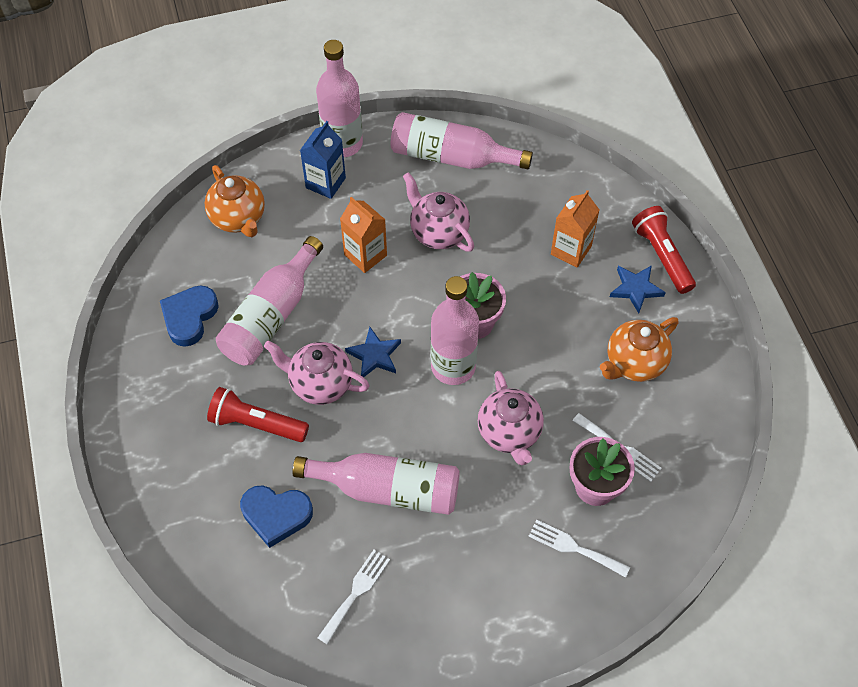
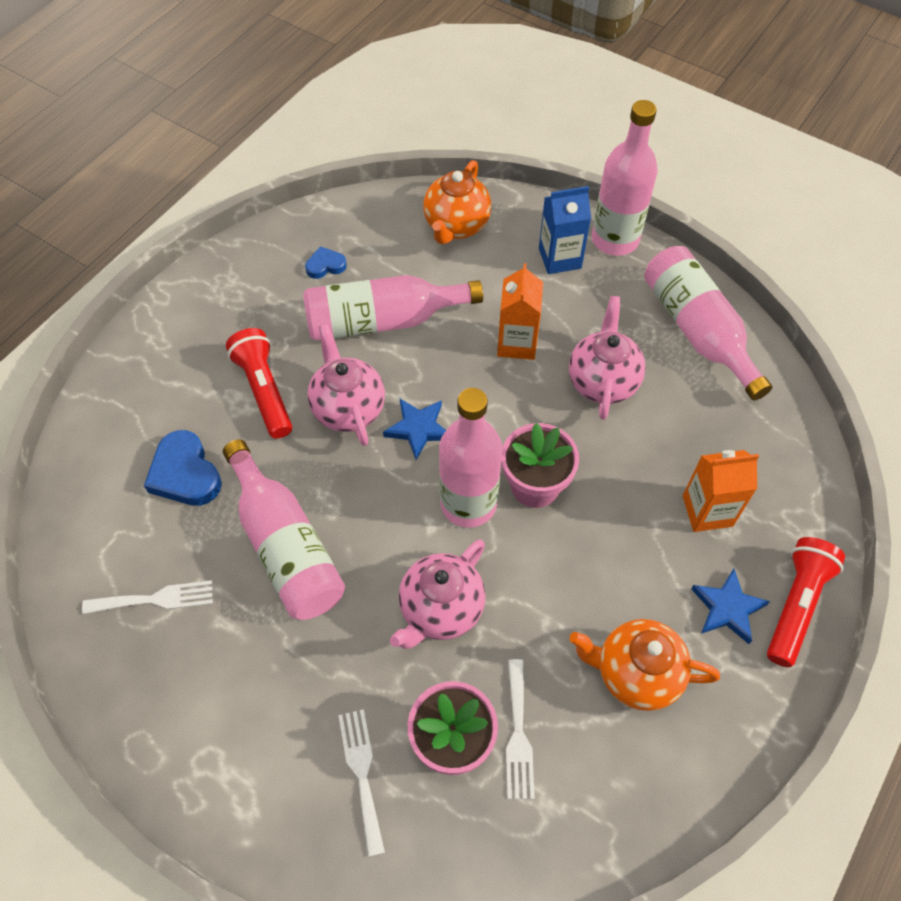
camera: 50 degrees right, 0 degrees up
(189, 317) = (325, 265): blue heart -> blue heart, size x0.56

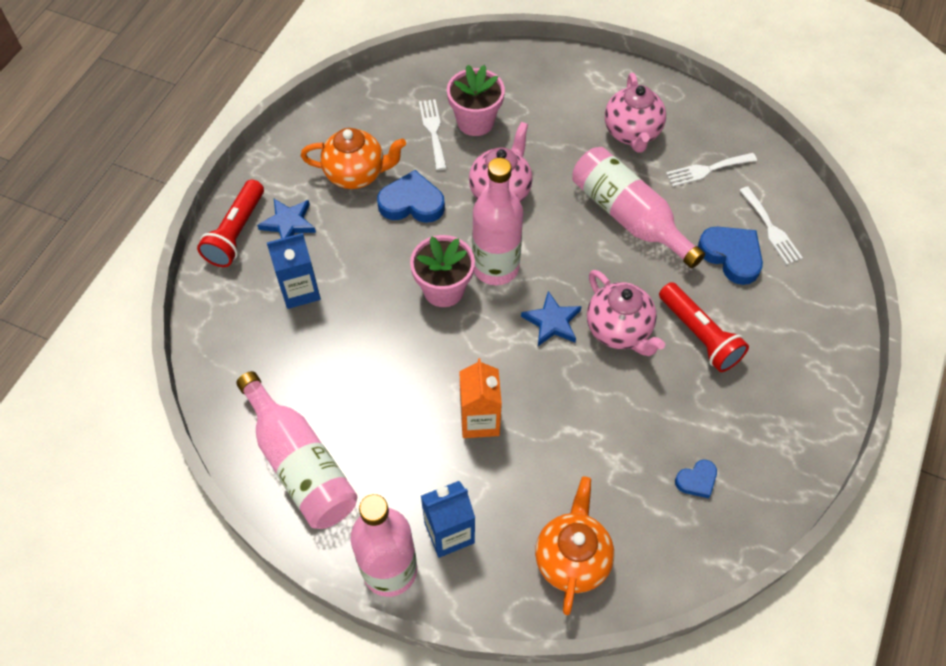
camera: 170 degrees right, 0 degrees up
(362, 773) = (528, 99): white fork -> white fork (771, 229)
(382, 321) = (616, 424): pink bottle -> none
(561, 613) = (412, 203): none -> blue heart
(602, 382) = (393, 392): pink teapot -> pink teapot (632, 133)
(707, 511) = (300, 290): orange carton -> blue carton

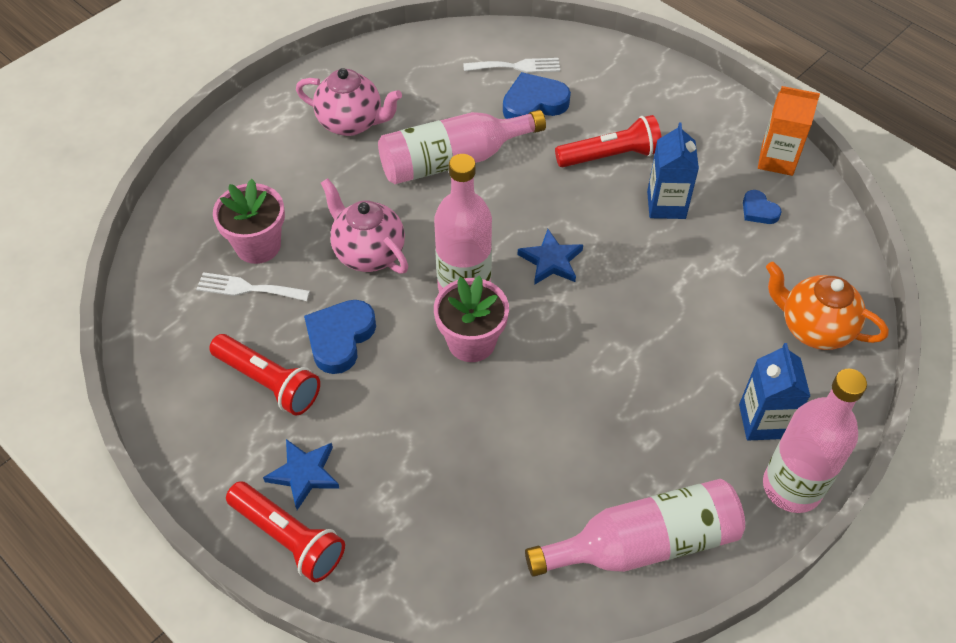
camera: 70 degrees left, 5 degrees down
(300, 290) = (410, 486): blue carton -> blue carton (666, 205)
(356, 174) = (268, 382): orange teapot -> red flashlight
(479, 420) = (644, 357): orange carton -> orange carton (777, 160)
(619, 330) = (582, 212): pink teapot -> none
(696, 480) = (758, 210): blue heart -> blue heart turned 150 degrees clockwise
(707, 170) = (427, 85): white fork -> none

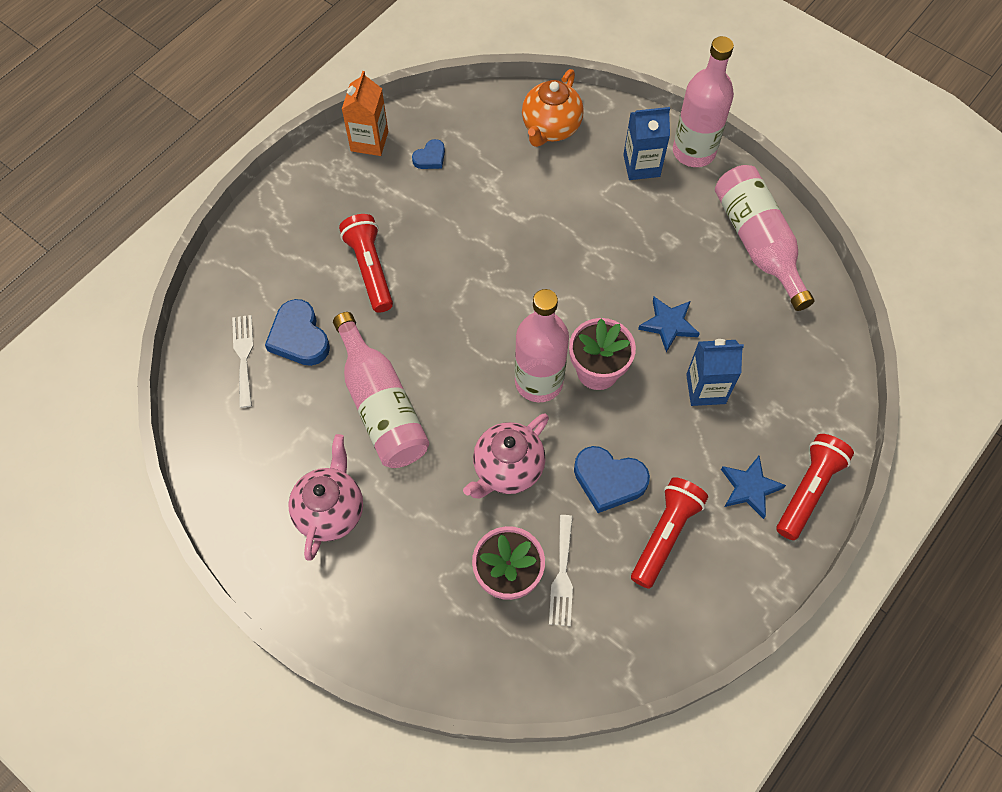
camera: 95 degrees left, 10 degrees up
(551, 261) = (501, 313): blue star -> blue star (668, 325)
(666, 205) = (428, 225): blue carton -> blue carton (705, 389)

